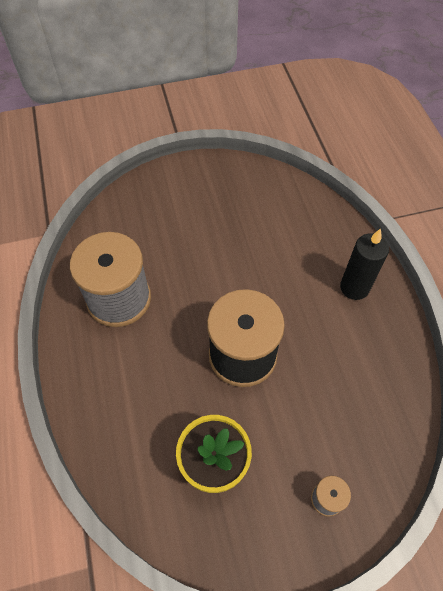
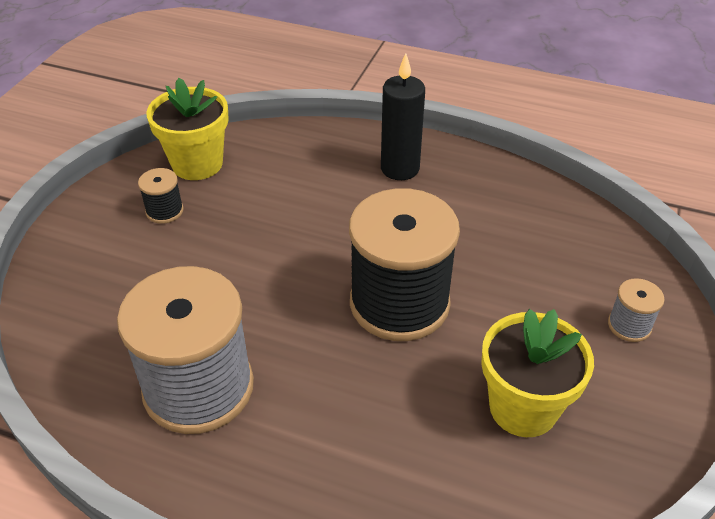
camera: 55 degrees left, 15 degrees down
(218, 200) = (164, 211): none -> black spool
(265, 187) = (197, 164): none -> yellow flower pot

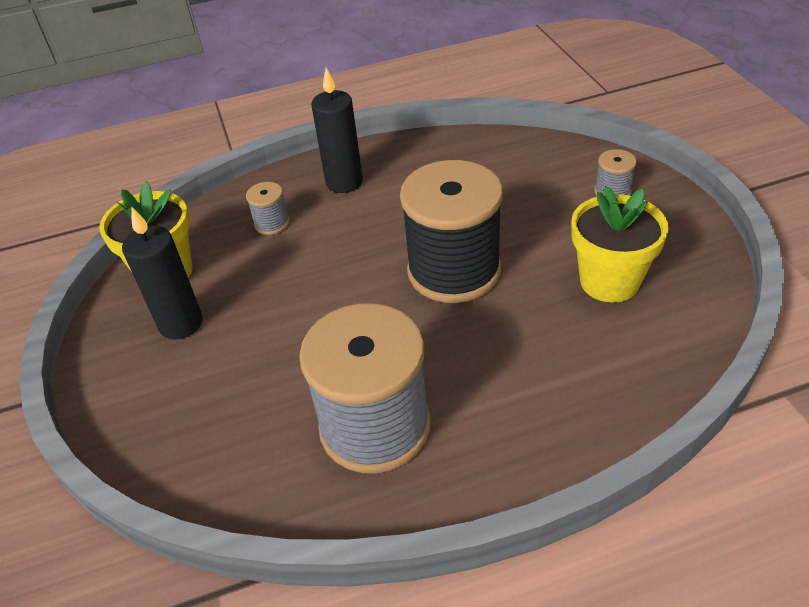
camera: 35 degrees left, 0 degrees up
(164, 211) = (181, 324): black spool -> black candle
(308, 170) = (272, 223): none -> grey spool

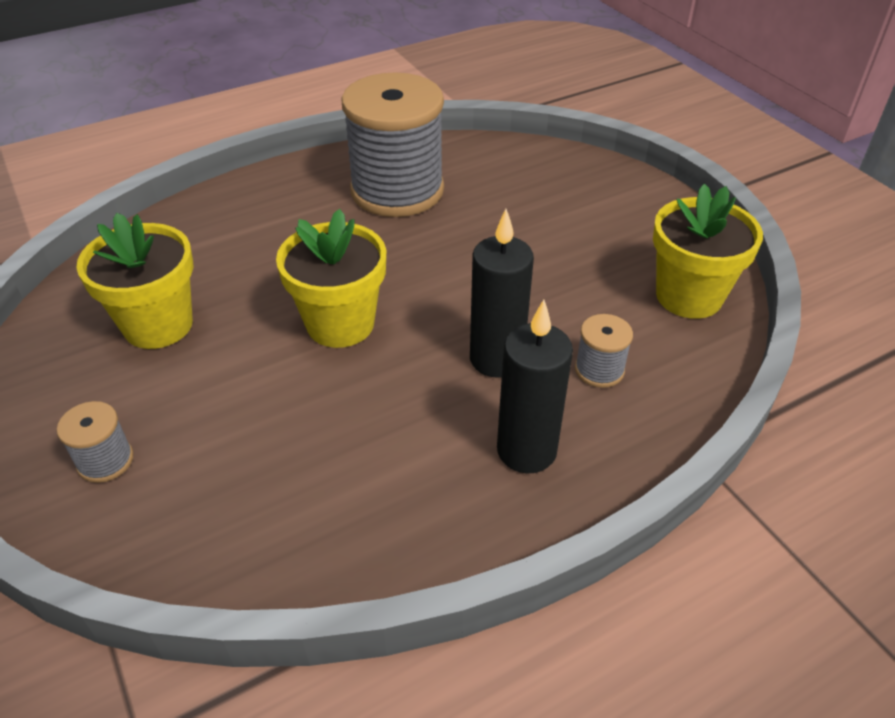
camera: 165 degrees right, 0 degrees up
(181, 324) = (624, 247): black candle -> black candle (496, 359)
(454, 271) = (340, 324): black spool -> yellow flower pot

